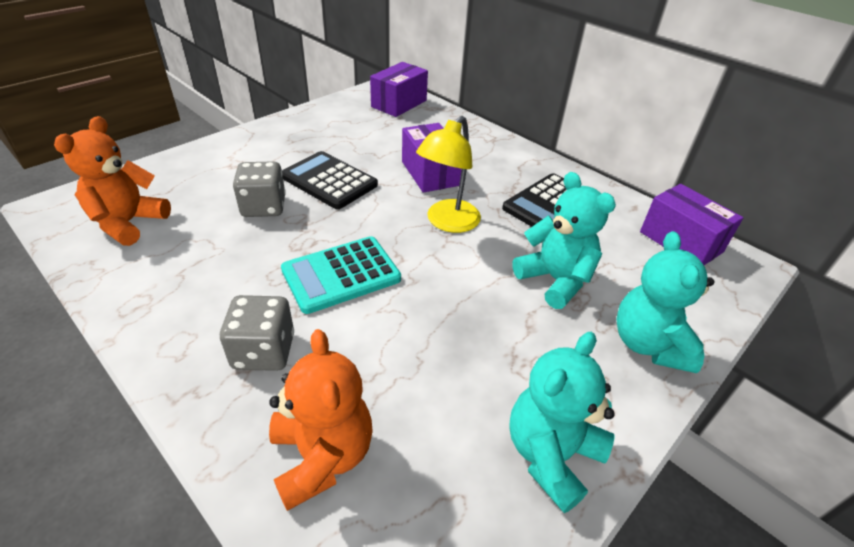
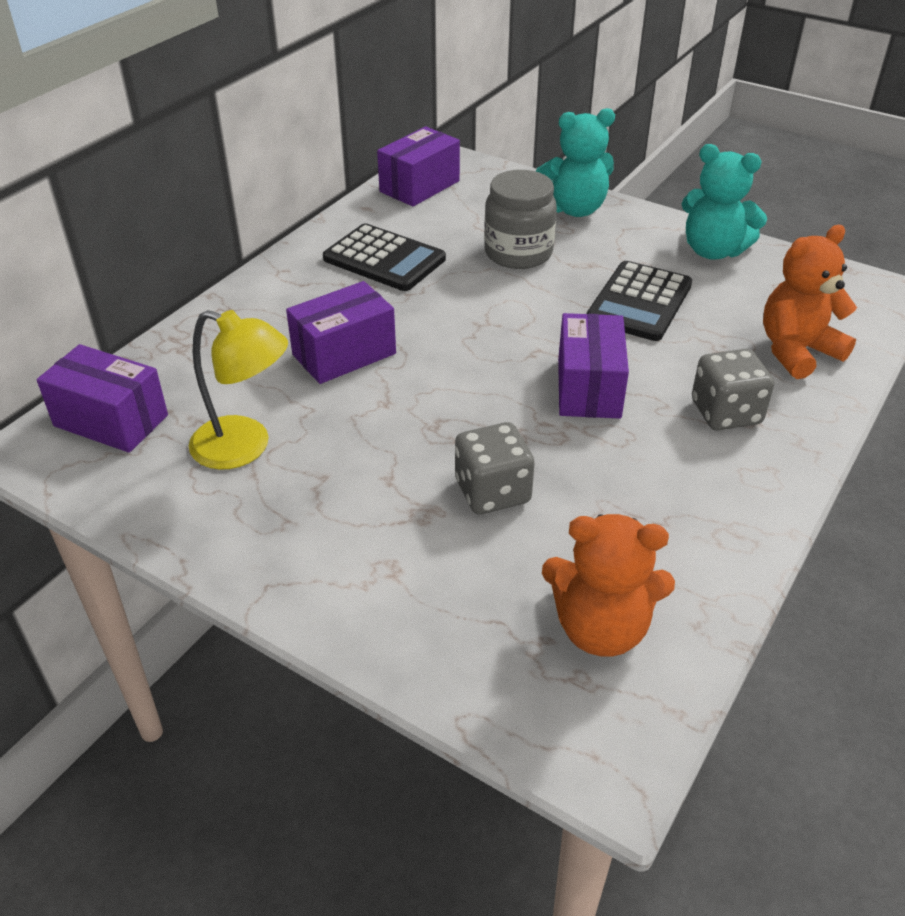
camera: 100 degrees left, 0 degrees up
(329, 181) = (399, 444): black calculator -> black calculator (639, 302)
(341, 274) = (589, 388): turquoise calculator -> purple box
(447, 222) = (454, 326): yellow lamp -> yellow lamp (245, 447)
(555, 280) = (518, 253): turquoise teddy bear -> grey jar

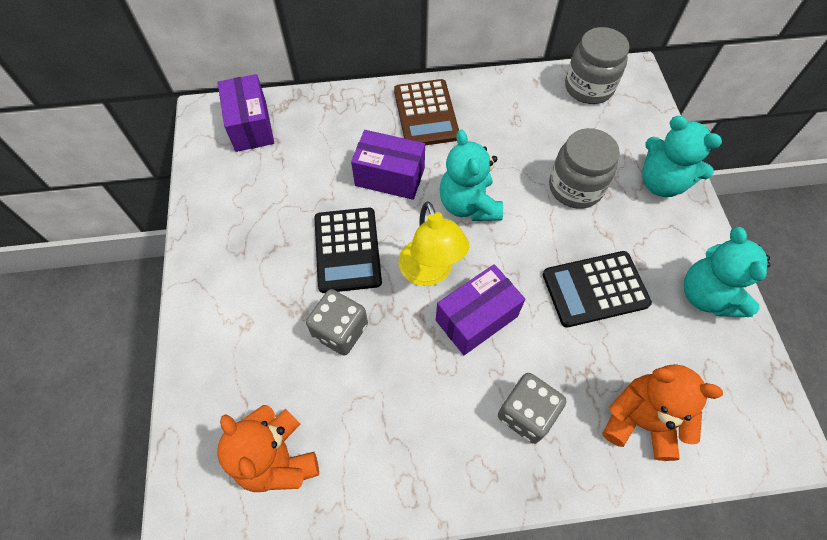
camera: 50 degrees right, 20 degrees up
(245, 447) = (279, 193): yellow lamp -> yellow lamp (429, 273)
(301, 289) = (426, 114): none -> brown calculator
(384, 259) = (494, 128): black calculator -> black calculator (347, 250)
(419, 186) = (588, 87): purple box -> grey jar
(451, 322) = (468, 204): none -> turquoise teddy bear

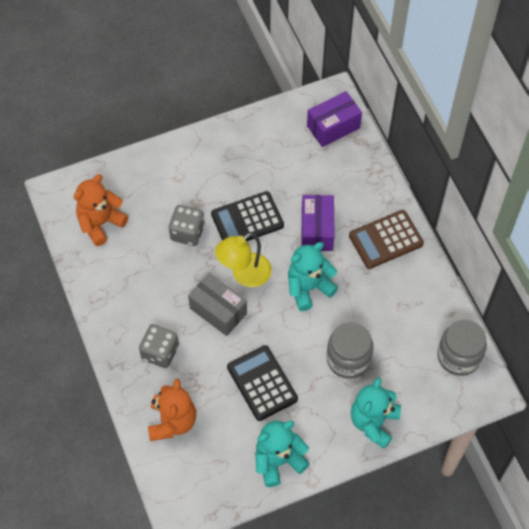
camera: 75 degrees right, 0 degrees up
(476, 318) = (218, 311): purple box -> grey box

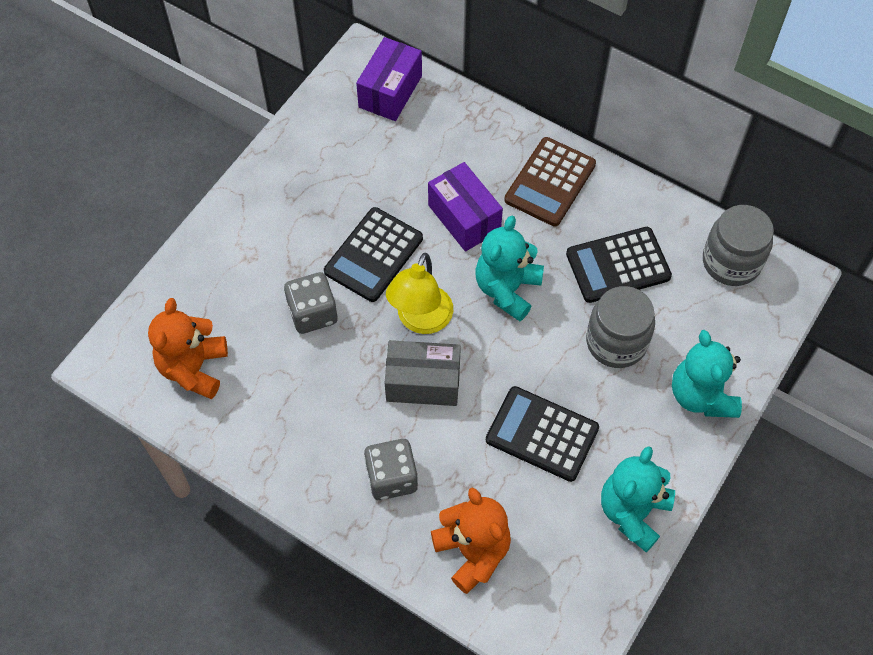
camera: 35 degrees left, 0 degrees up
(386, 315) = (618, 265): none -> black calculator

